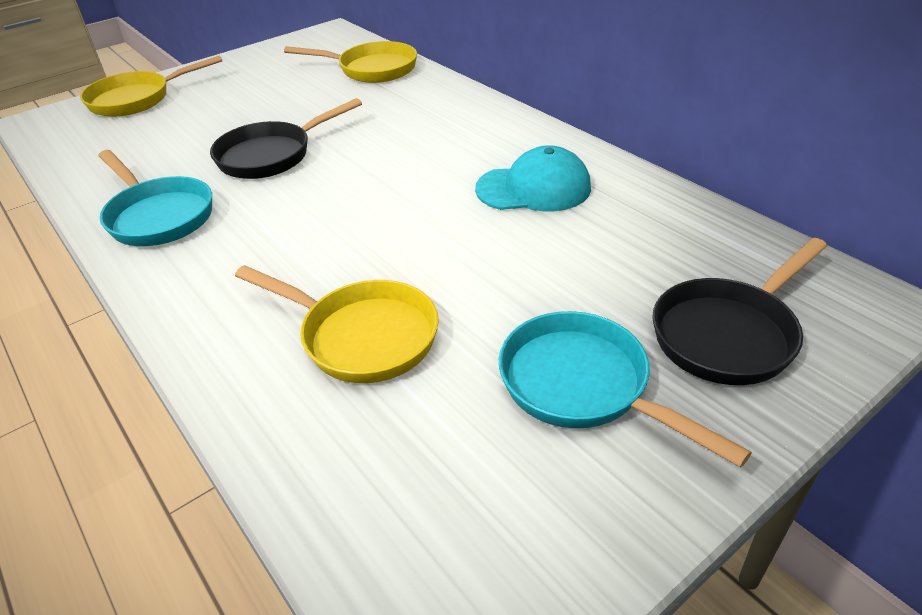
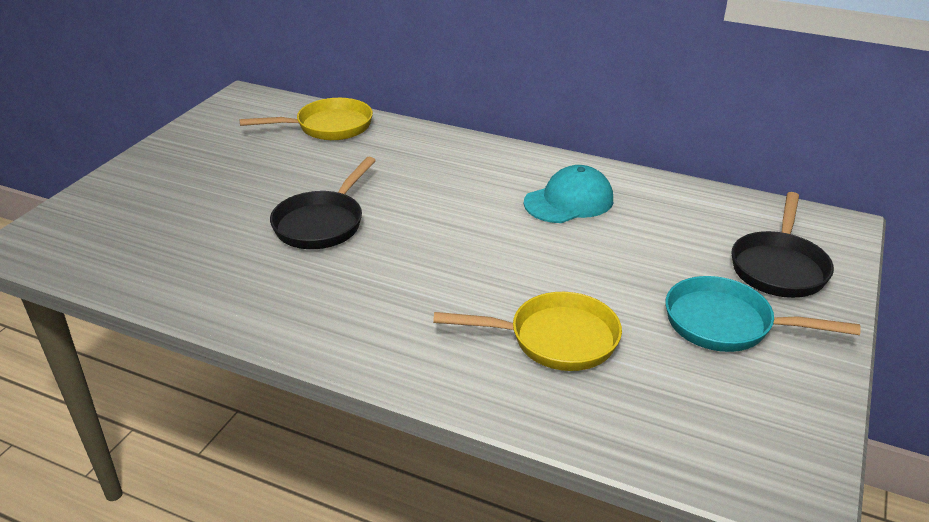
camera: 30 degrees left, 5 degrees down
(137, 99) = (111, 200): yellow pan -> none
(158, 216) = (277, 299): turquoise pan -> none

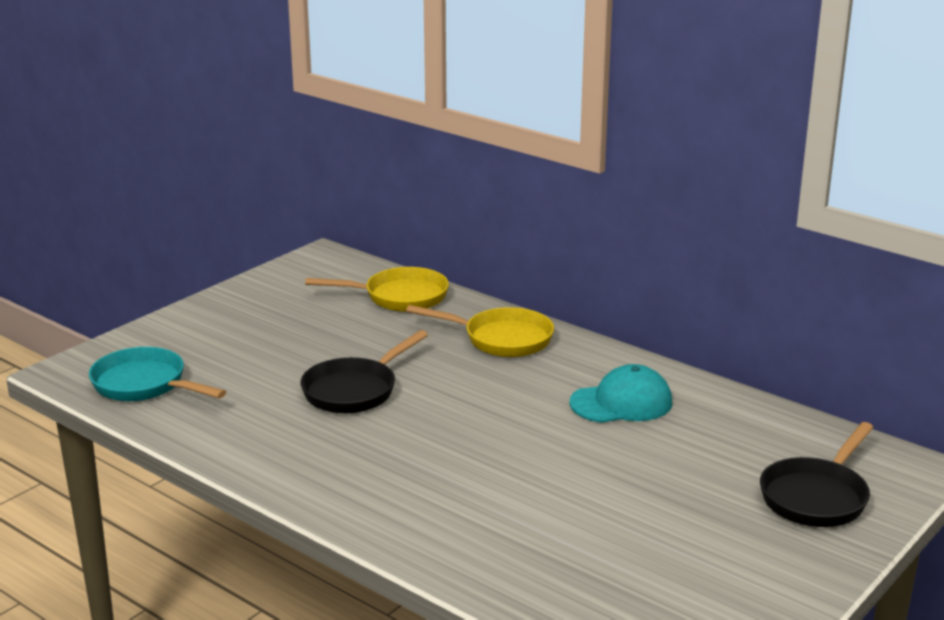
camera: 15 degrees right, 10 degrees down
(555, 339) = (538, 526): yellow pan -> yellow pan (501, 339)
(726, 324) = (724, 540): turquoise pan -> turquoise pan (144, 385)

